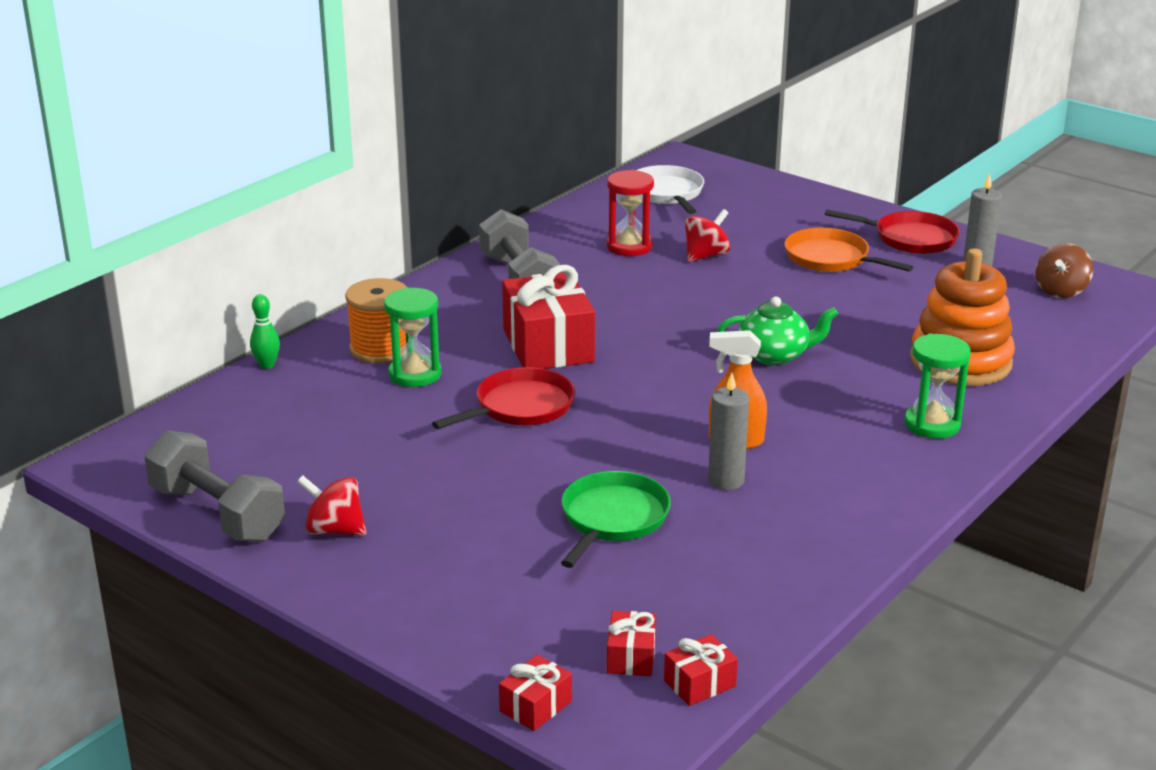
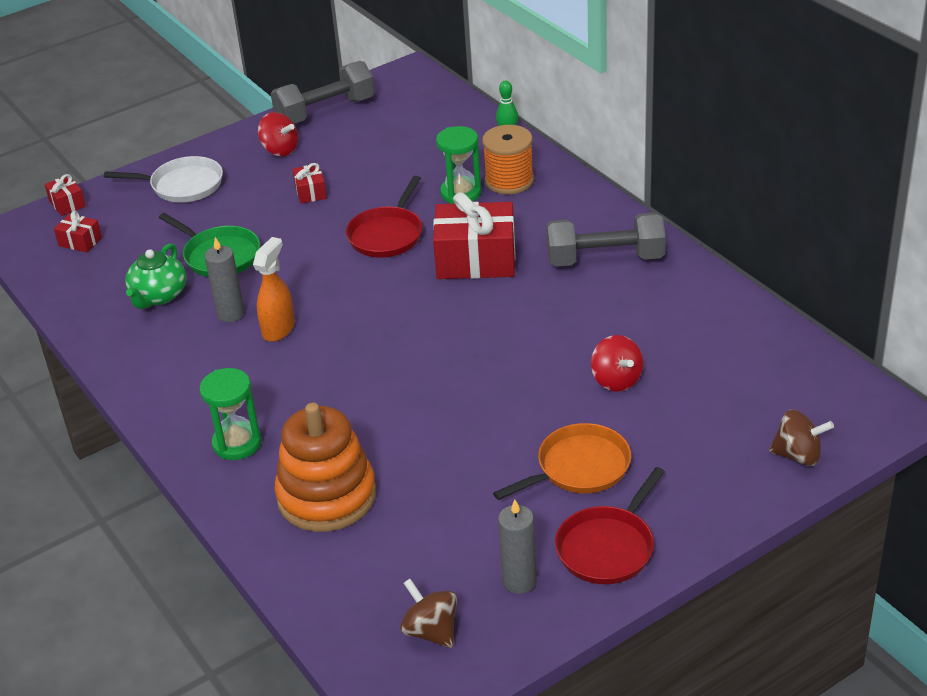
camera: 110 degrees right, 10 degrees up
(334, 530) = (280, 150): red spinning top -> red spinning top turned 90 degrees clockwise
(520, 407) = (387, 235): red pan -> red pan turned 45 degrees clockwise
(629, 247) = (654, 334): red hourglass -> none
(666, 193) = (785, 383): white pan -> white pan (183, 185)
(700, 683) = (38, 262): red gift -> red gift (310, 192)
(752, 184) = (798, 455): none -> brown spinning top
(774, 355) = (398, 380): green teapot -> green teapot (158, 296)

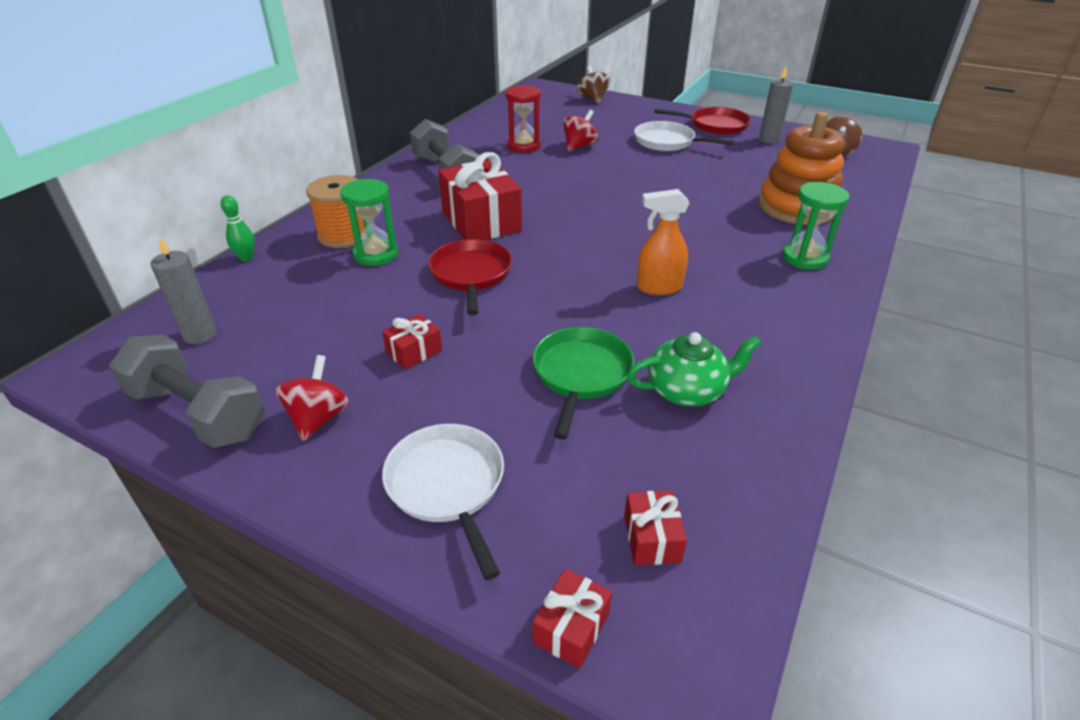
camera: 120 degrees left, 0 degrees up
(230, 314) = (665, 324): grey candle -> grey candle (200, 334)
(387, 235) = (471, 274): red pan -> red pan turned 90 degrees counterclockwise
(579, 467) = (667, 142): orange pan -> white pan
(647, 334) = (523, 146): none -> red hourglass

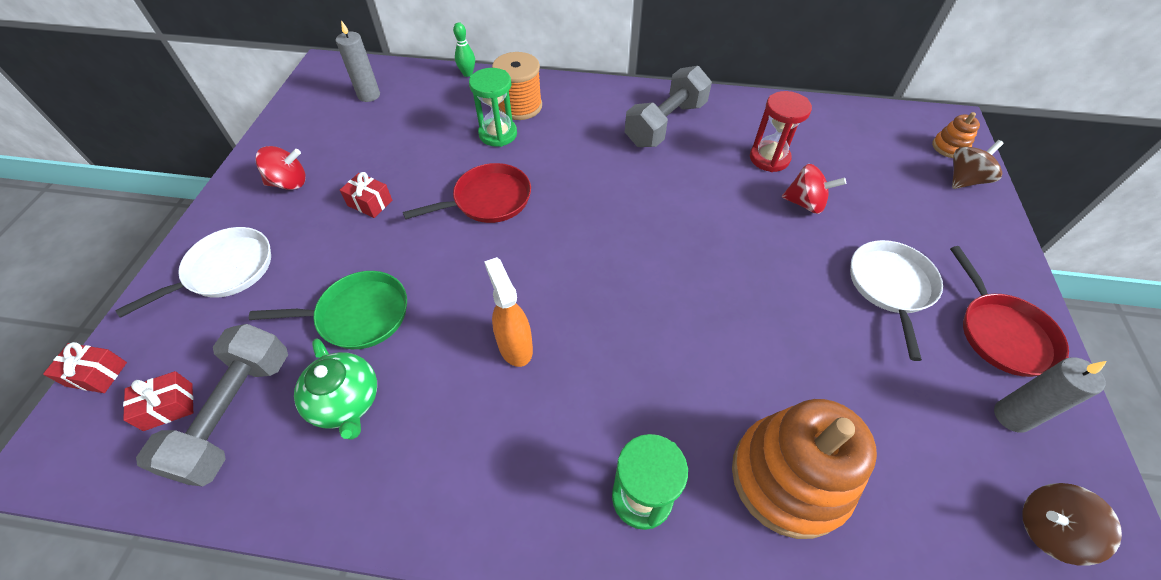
camera: 70 degrees right, 15 degrees up
(198, 413) = (290, 130): grey dumbbell -> grey dumbbell (236, 414)
(481, 221) = (584, 177): red gift -> none
(561, 94) = (949, 147): none -> orange stacking toy

